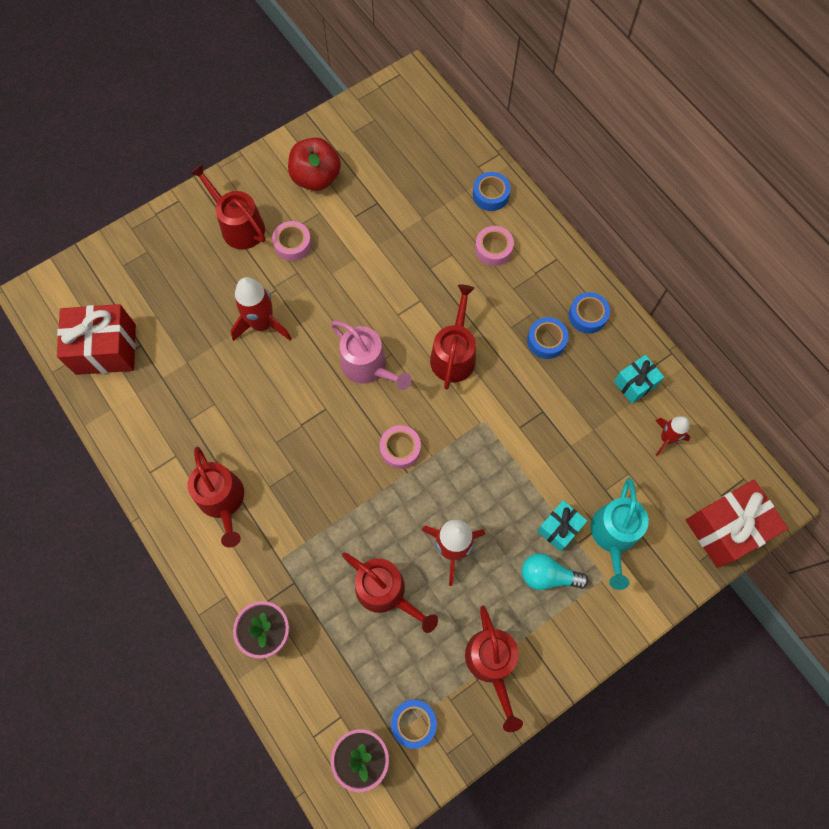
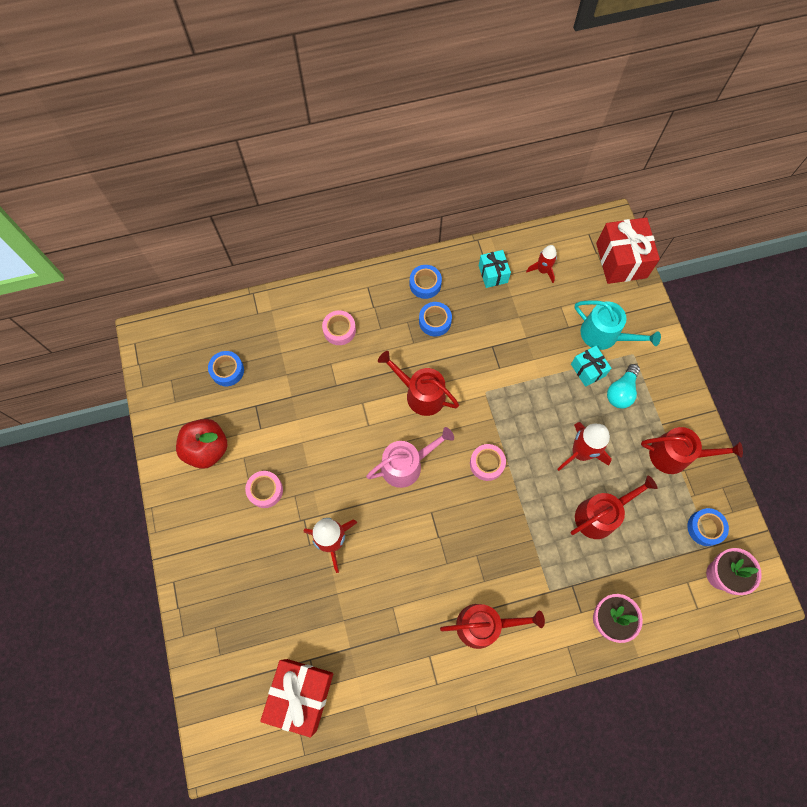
camera: 70 degrees left, 0 degrees up
(239, 226) = (226, 533): red watering can -> none
(490, 195) = (289, 314): blue tape -> blue tape (227, 370)

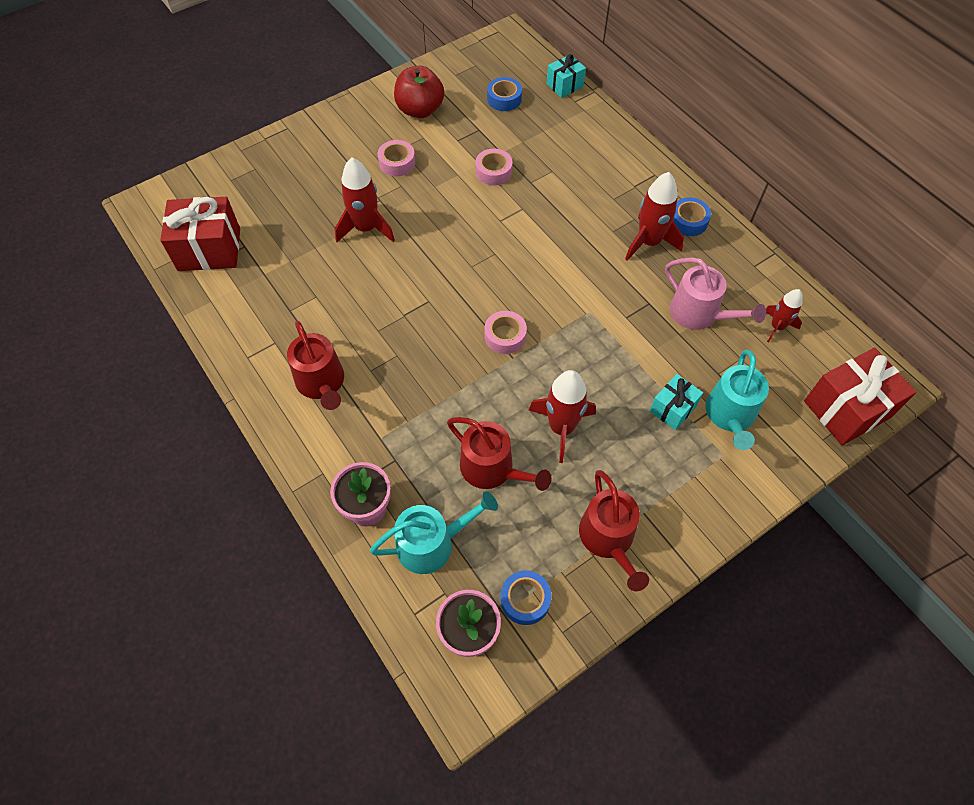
camera: 70 degrees right, 10 degrees down
(339, 330) = (592, 166): pink tape -> pink tape (493, 171)
(406, 465) = (471, 264): pink watering can -> pink watering can (699, 314)
(421, 394) = (557, 254): red watering can -> none
(435, 321) = (649, 242): blue tape -> red rocket
(493, 274) = (740, 279): turquoise gift -> turquoise gift (564, 85)
(621, 391) = (664, 453): turquoise light bulb -> none
(648, 579) = (432, 543): none -> turquoise watering can

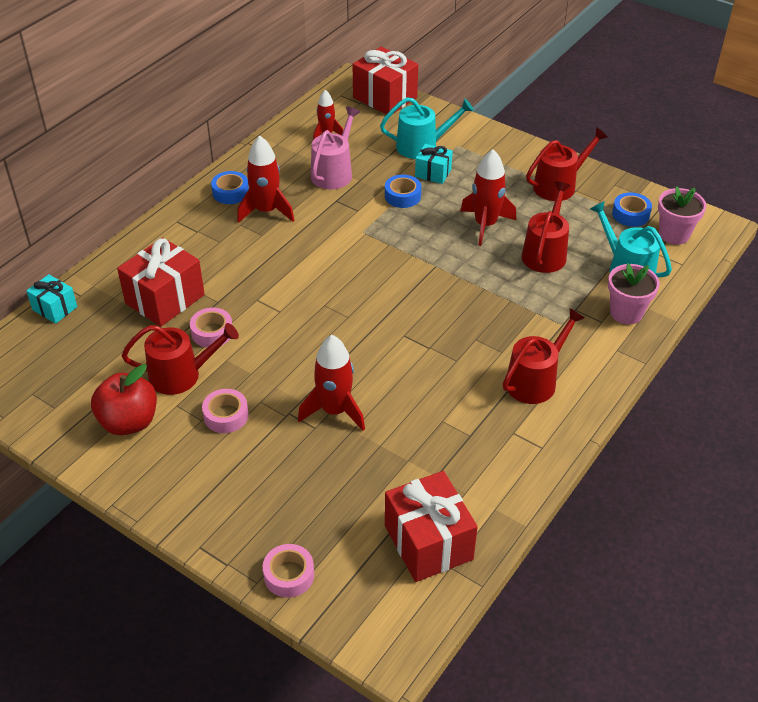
camera: 110 degrees left, 15 degrees down
(454, 145) = (181, 375): none -> red watering can
(504, 99) = (90, 352): blue tape -> blue tape (402, 196)
(505, 336) = (416, 275): pink tape -> pink tape (289, 575)
(548, 150) = (165, 299): none -> red gift

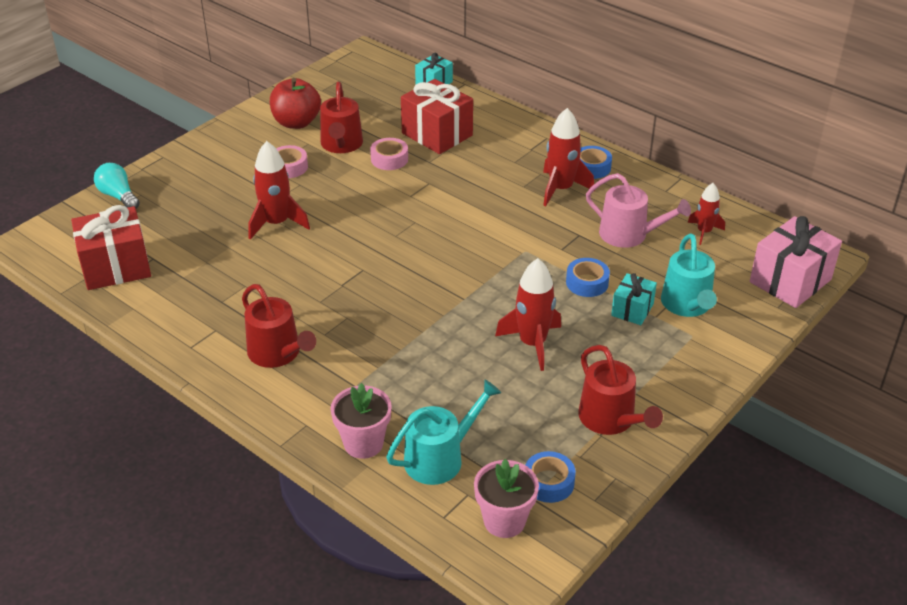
camera: 95 degrees right, 5 degrees down
(289, 575) = (118, 196): pink tape -> turquoise light bulb
(385, 97) = (790, 281): red gift -> pink gift
(545, 253) = (477, 388): red watering can -> none

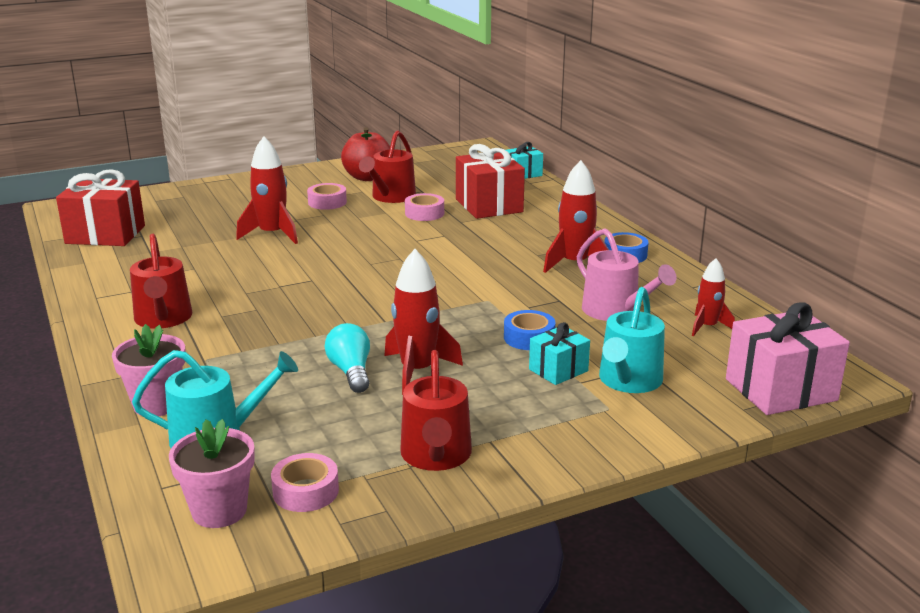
camera: 25 degrees right, 15 degrees down
(118, 196) = (165, 194): turquoise light bulb -> turquoise light bulb (351, 372)
(548, 482) = (305, 491): blue tape -> pink tape

